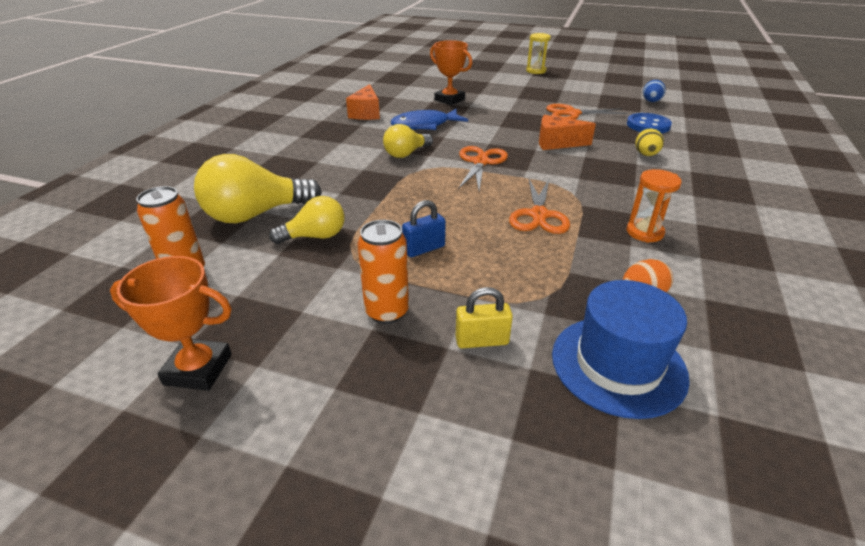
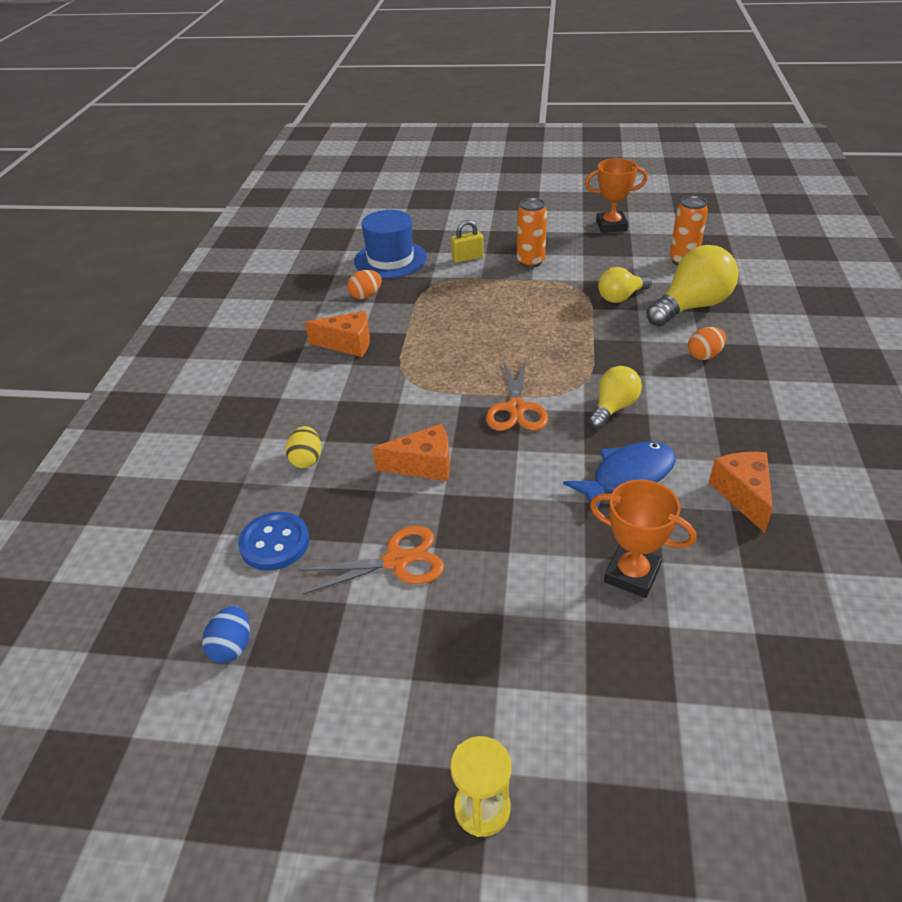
camera: 170 degrees right, 5 degrees up
(300, 174) = (704, 355): none -> orange egg
(424, 249) = (528, 301): blue padlock -> none
(539, 215) = (440, 346): orange scissors -> none
(644, 232) = (348, 344): orange hourglass -> orange cheese

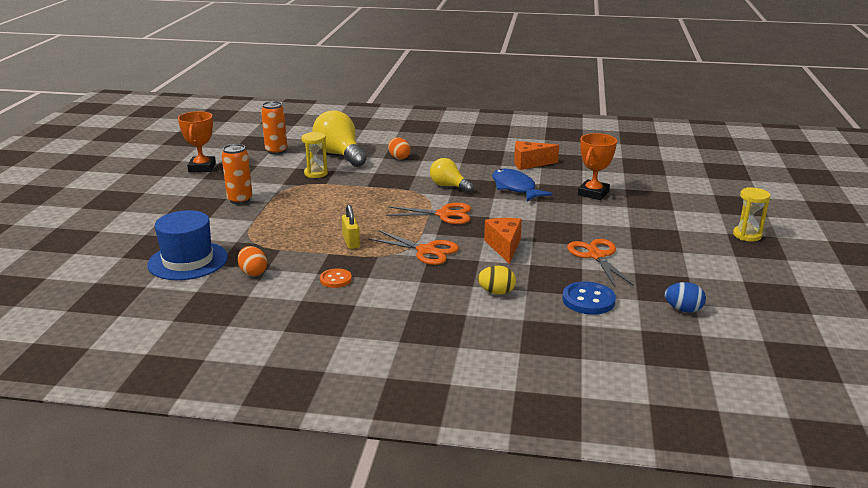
camera: 90 degrees left, 15 degrees down
(348, 344) = (335, 279): orange cheese -> orange button
(412, 399) = (426, 251): none -> orange scissors
(467, 258) = (213, 225): yellow padlock -> yellow padlock (351, 242)
(621, 297) = (316, 173): yellow light bulb -> yellow hourglass

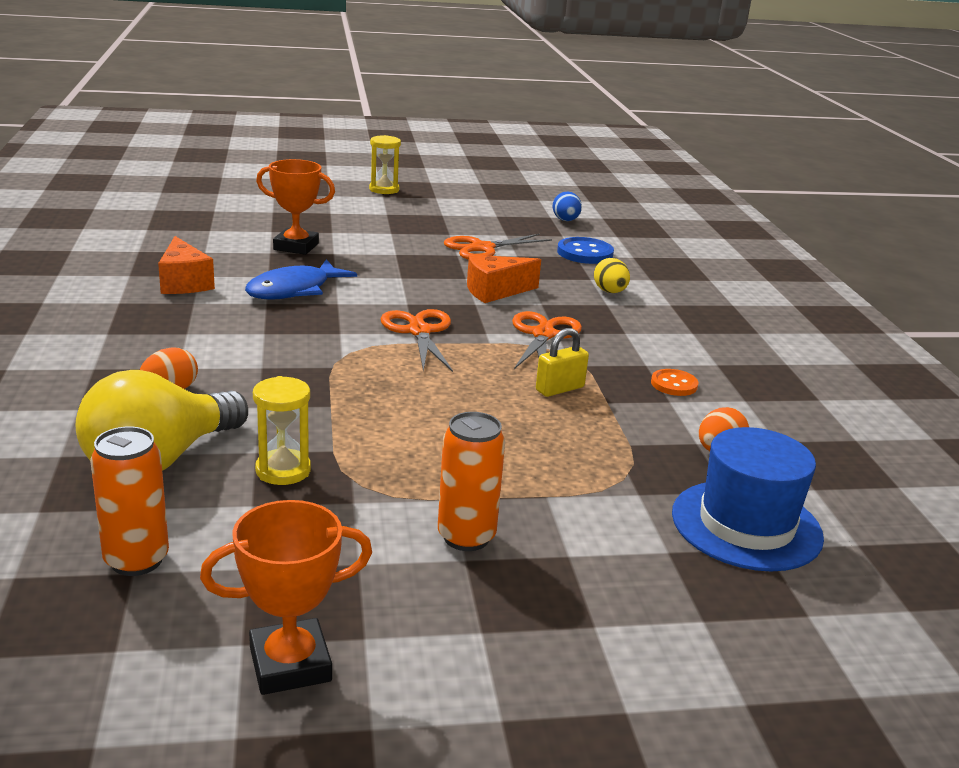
camera: 110 degrees left, 0 degrees up
(449, 186) = (305, 335): yellow light bulb -> none

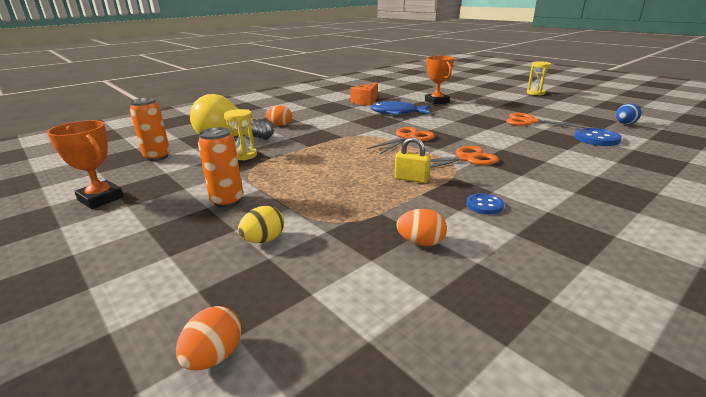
camera: 60 degrees right, 0 degrees up
(495, 291) = (488, 137): orange cheese -> none
(610, 292) = (564, 157): yellow egg -> yellow egg (263, 240)
(674, 384) = (484, 205): orange button -> blue button
(746, 525) = (333, 278): blue hat -> none
(833, 636) = (214, 356): none -> orange egg

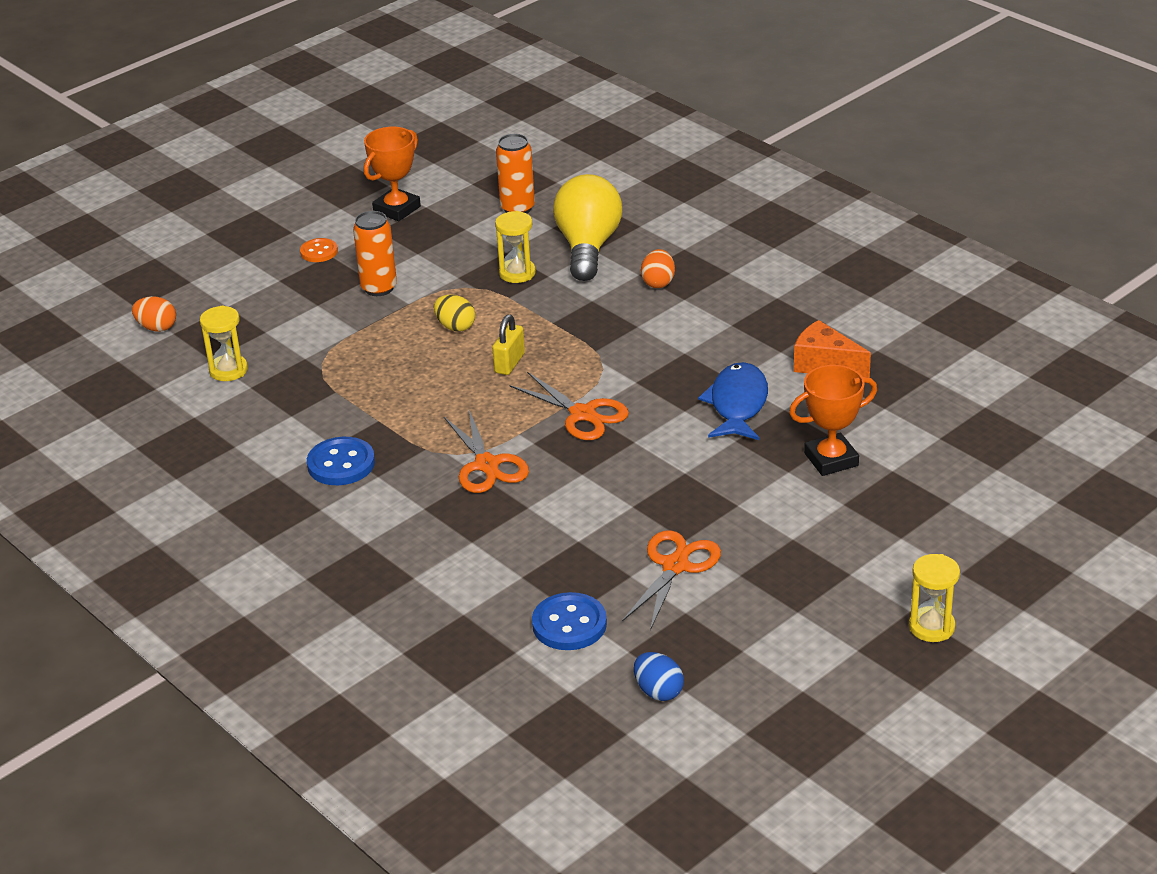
camera: 90 degrees right, 10 degrees up
(135, 234) = (319, 252): none -> orange button
(263, 240) = (294, 324): yellow egg -> yellow egg (455, 327)
(338, 277) = (228, 370): none -> yellow hourglass
(411, 179) = (421, 413): yellow padlock -> yellow padlock (509, 363)
(421, 243) = (272, 415): orange egg -> none
(484, 205) = (341, 464): blue button -> blue button, size x1.58

